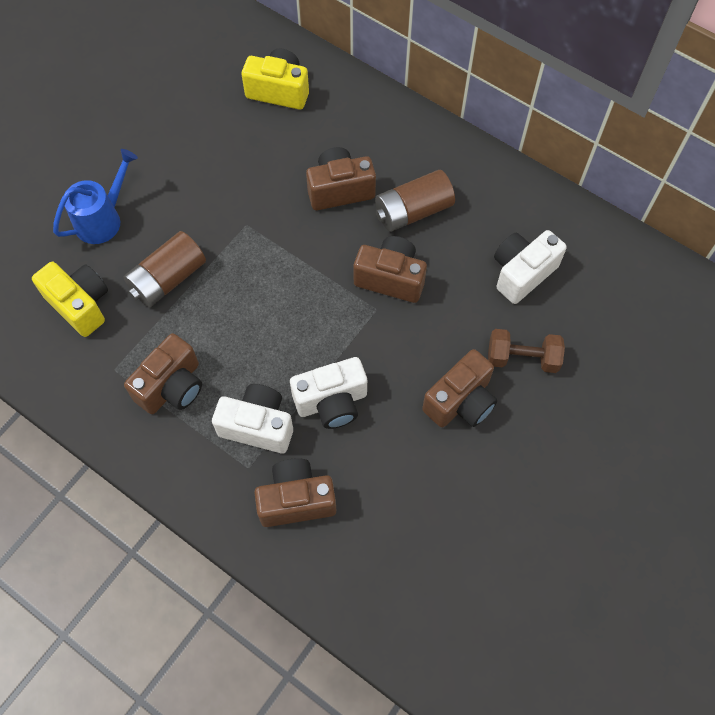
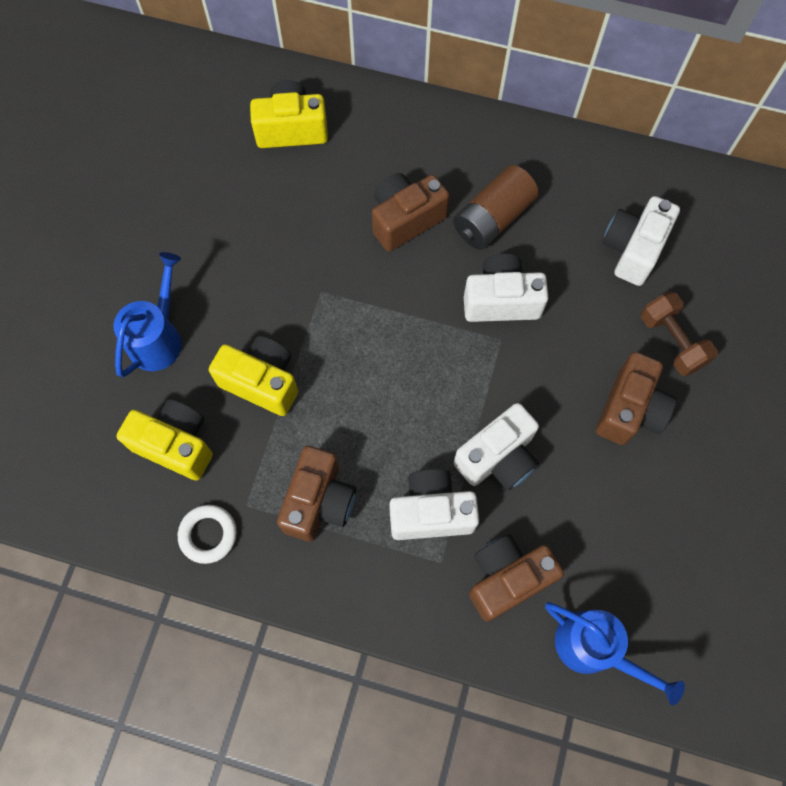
camera: 20 degrees left, 5 degrees up
(74, 381) = (208, 535): none -> white ring
(168, 279) = (262, 382): brown battery -> yellow camera
(344, 582) = (594, 648): none -> blue watering can
(390, 278) = (501, 300): brown camera -> white camera
(522, 358) = (671, 341): brown dumbbell -> brown dumbbell turned 75 degrees clockwise

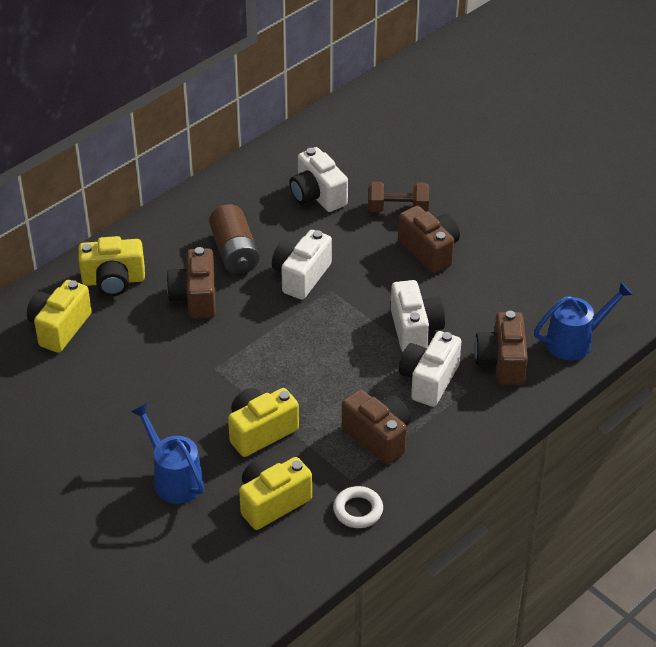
camera: 60 degrees left, 25 degrees down
(381, 136) = (113, 280): none -> yellow camera

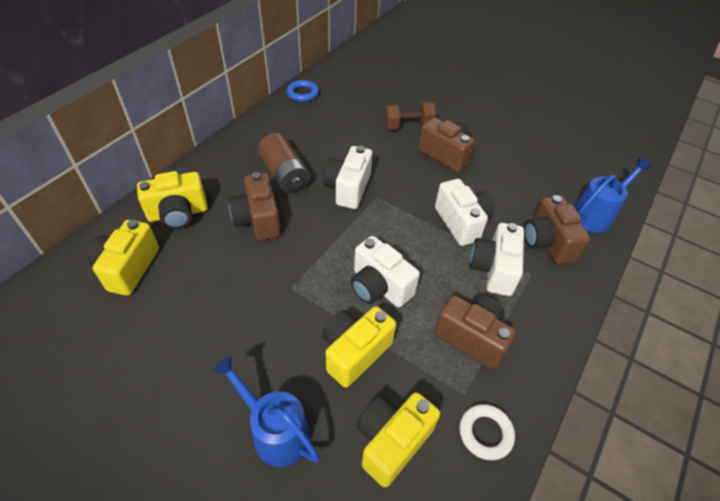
camera: 15 degrees left, 5 degrees up
(280, 151) = (302, 94): none -> blue ring
(317, 195) = (341, 122): white camera -> white camera (379, 287)

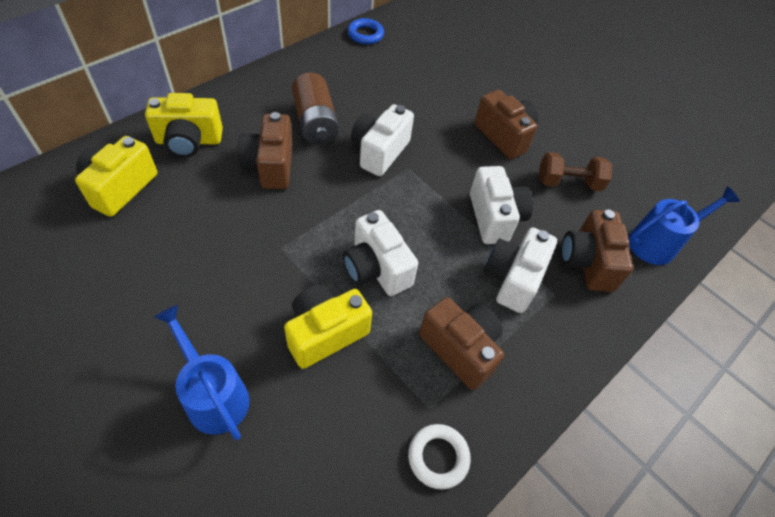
camera: 10 degrees right, 5 degrees up
(391, 441) = (332, 438): yellow camera -> none
(408, 126) = (472, 94): brown dumbbell -> brown dumbbell (568, 183)

